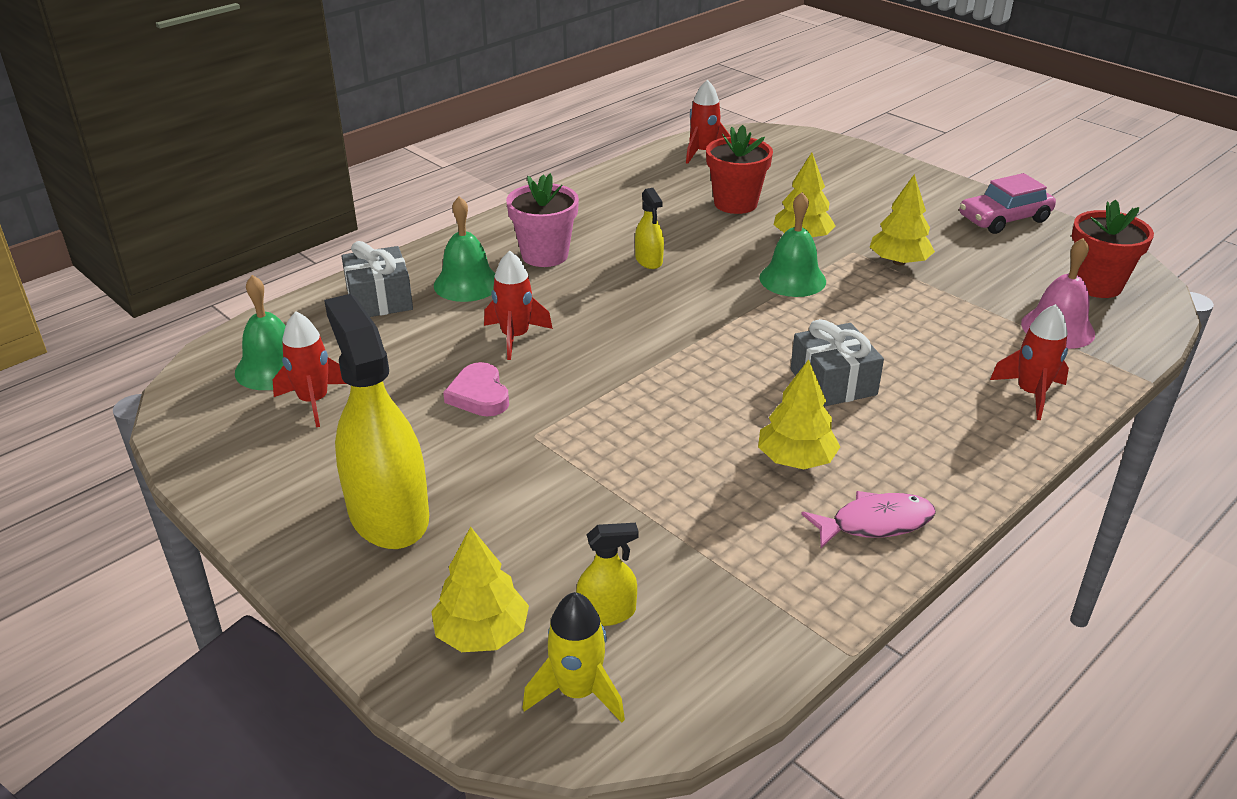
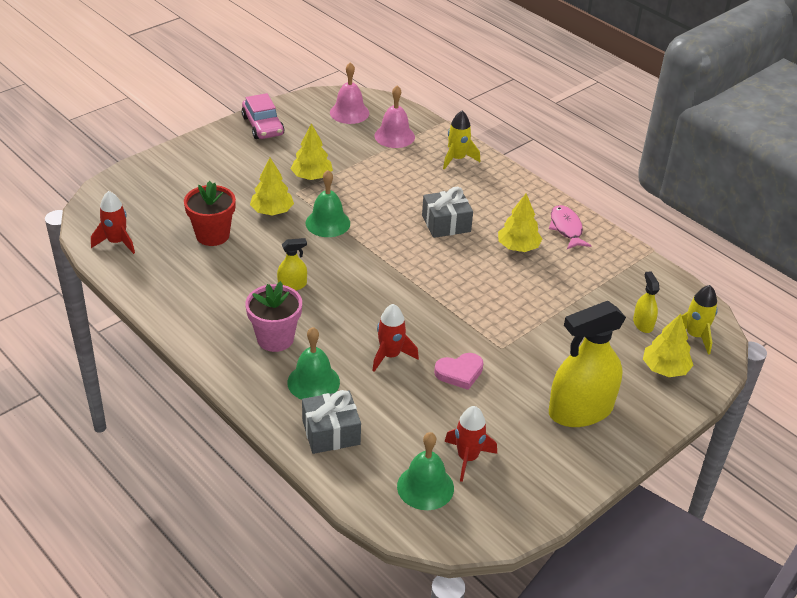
camera: 90 degrees left, 5 degrees up
(1031, 394) = (457, 159): red rocket -> yellow rocket
(1096, 285) = (349, 112): red flower pot -> pink bell

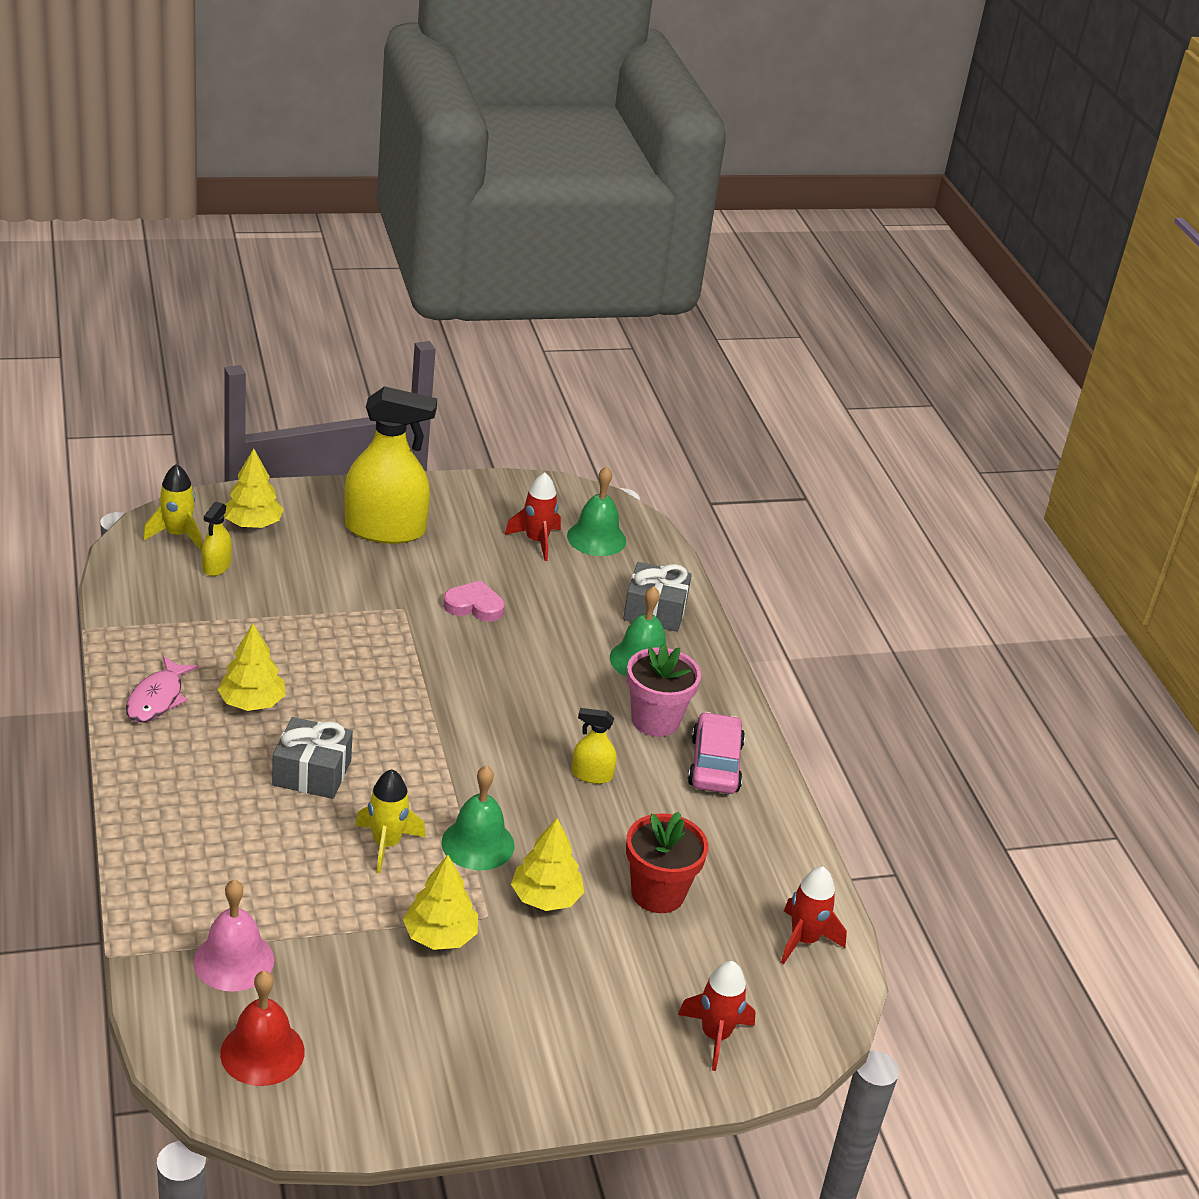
camera: 155 degrees left, 5 degrees down
(263, 126) = (444, 1088): pink car -> pink car (714, 764)
(349, 112) = (262, 1052): pink bell -> red bell
(390, 355) = (535, 651): red rocket -> red rocket (715, 1036)
(457, 159) = (179, 870): yellow rocket -> yellow rocket (386, 844)

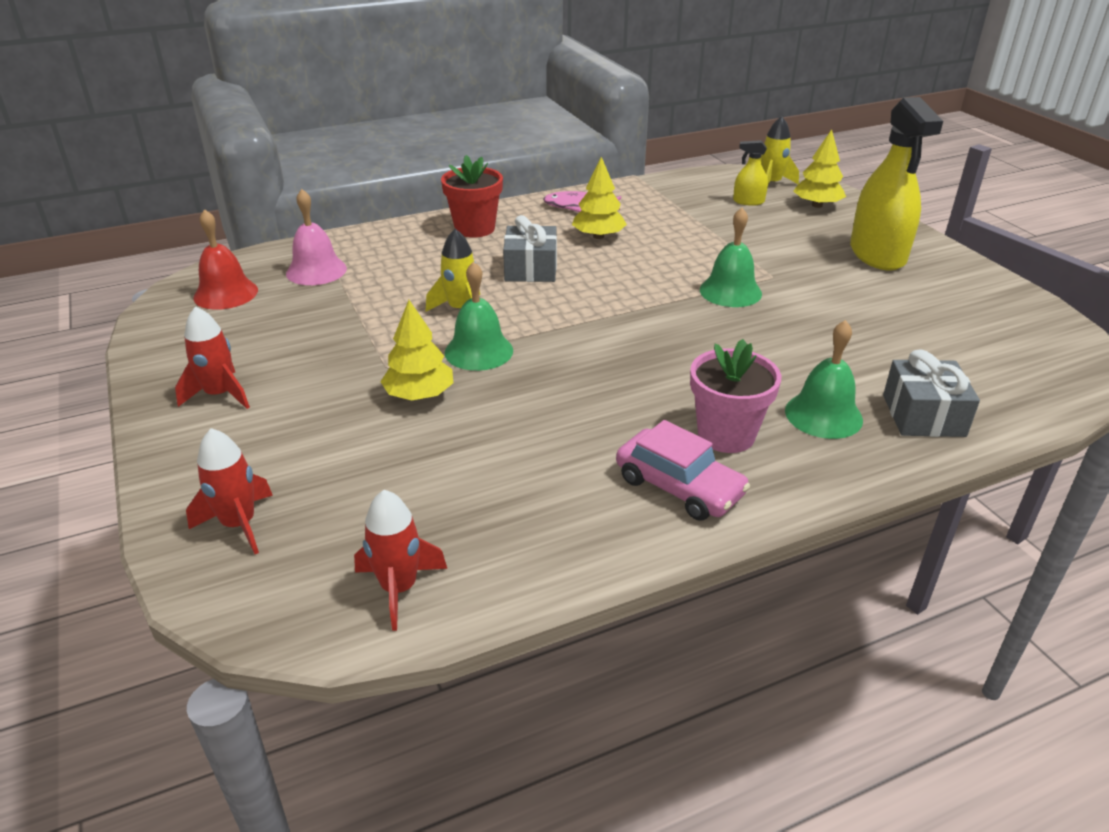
camera: 85 degrees right, 0 degrees up
(440, 936) = (357, 347): yellow tree -> none
(474, 606) = (814, 308): pink heart -> none
(536, 541) = (958, 328): red rocket -> red rocket (220, 395)
(592, 775) = (609, 402): yellow spray bottle -> none
(596, 538) = (1011, 363): green bell -> green bell (730, 291)
(657, 893) = (446, 463): red flower pot -> red flower pot (474, 228)
(714, 764) = (679, 486): pink car -> pink car turned 45 degrees clockwise

